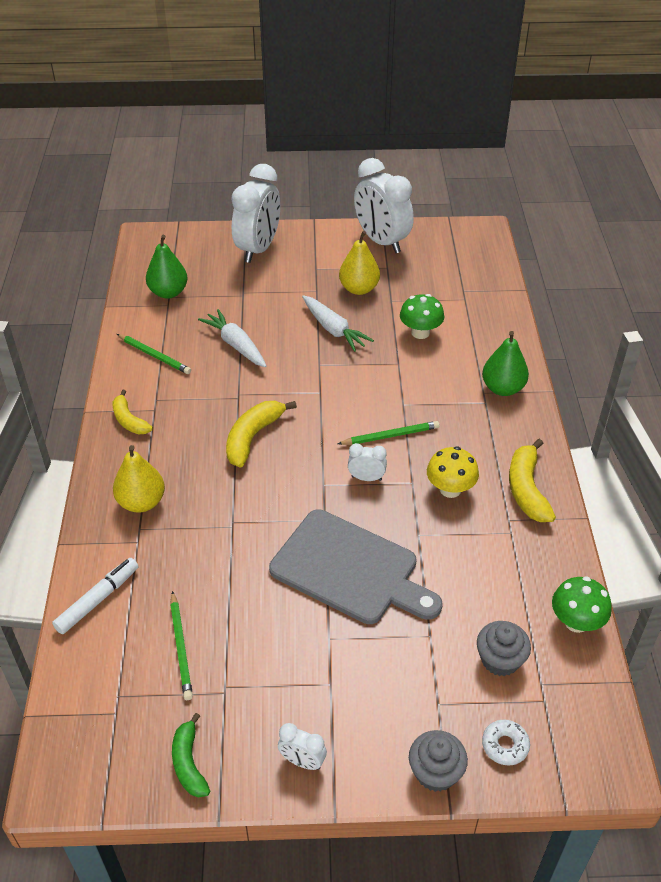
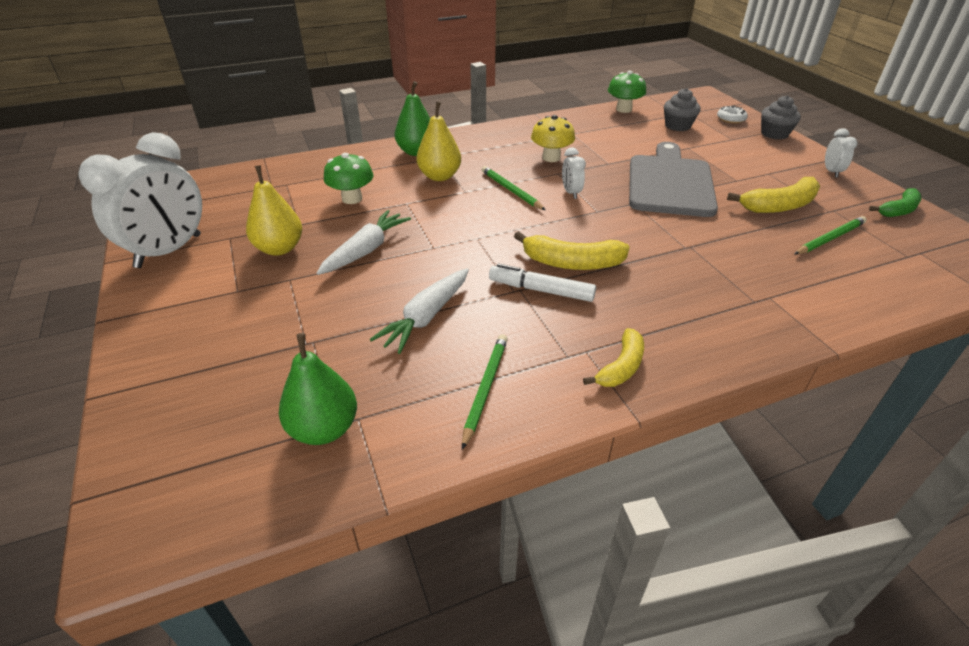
camera: 110 degrees left, 5 degrees down
(98, 600) = (854, 298): white marker -> white marker (541, 290)
(141, 502) = (724, 311): yellow pear -> yellow pear (439, 176)
(258, 249) = (185, 358): white clock -> none
(527, 489) = (526, 132): yellow banana -> yellow banana (779, 206)

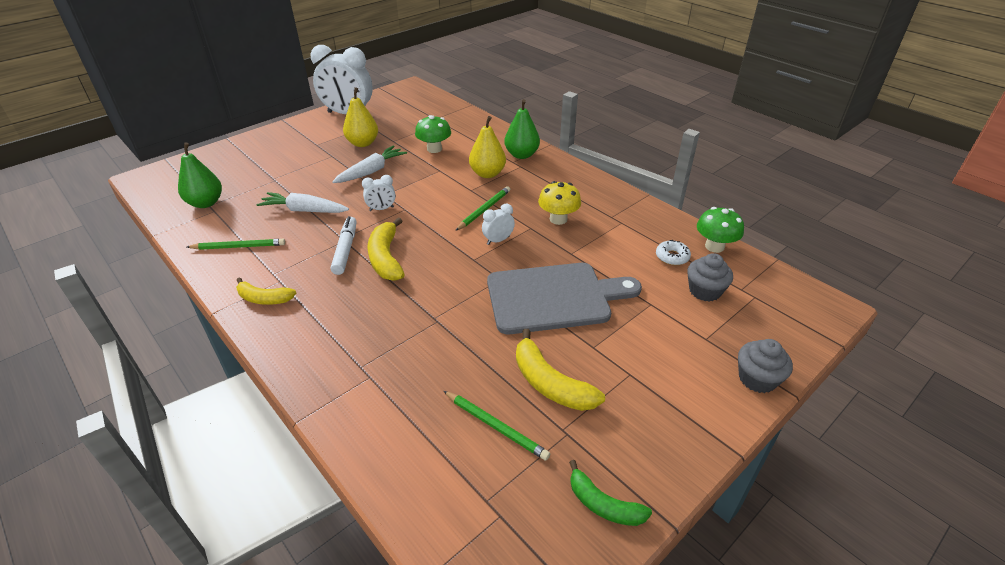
camera: 70 degrees right, 0 degrees up
(366, 250) = (371, 171): white carrot -> white carrot turned 60 degrees counterclockwise
(731, 119) = (769, 335): white donut -> white donut (672, 257)
(831, 172) = (676, 437): white clock -> white clock (381, 209)

